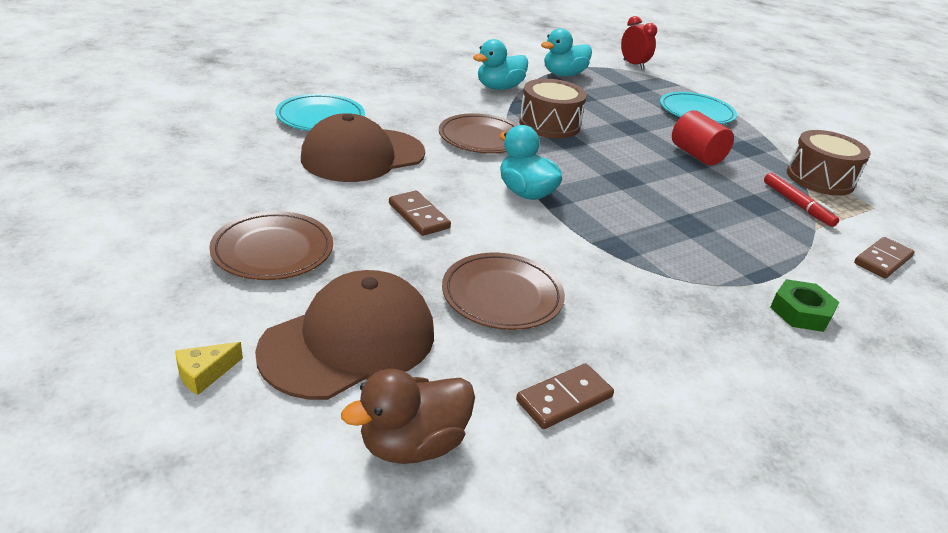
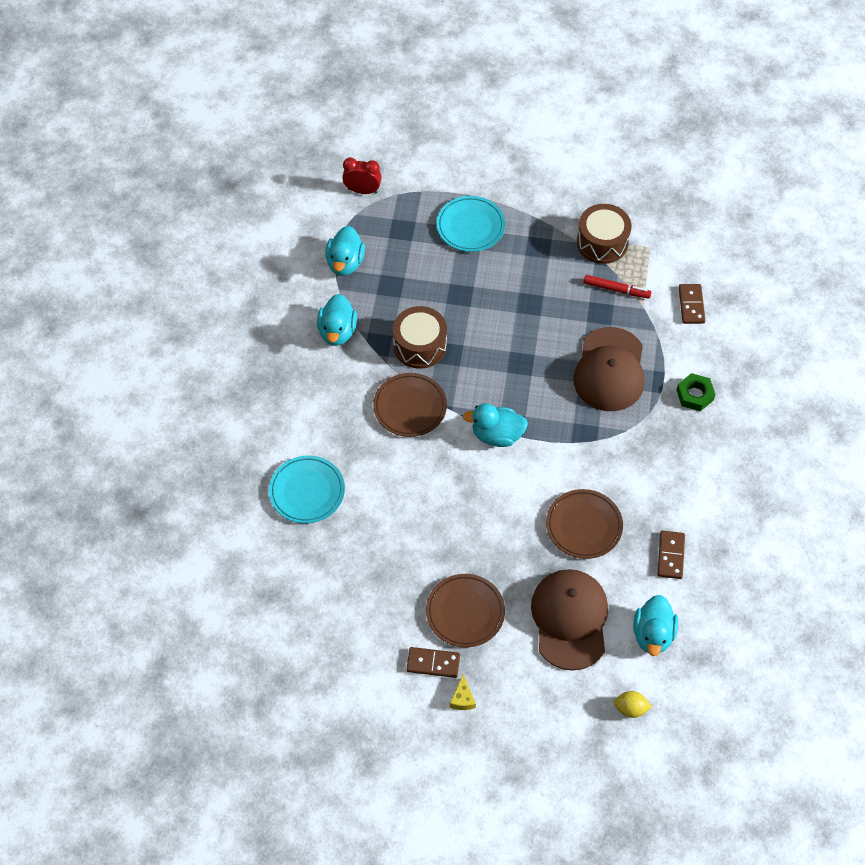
camera: 45 degrees left, 25 degrees up
(204, 373) = (550, 692): yellow cheese -> yellow cheese (462, 698)
(243, 485) = (630, 708): none -> yellow lemon
(363, 156) = (384, 499): brown cap -> brown cap (609, 370)
(413, 444) = (653, 634): brown duck -> turquoise duck
(419, 216) = (481, 514): brown domino -> brown domino (433, 663)
(696, 155) = (525, 288): red cylinder -> none

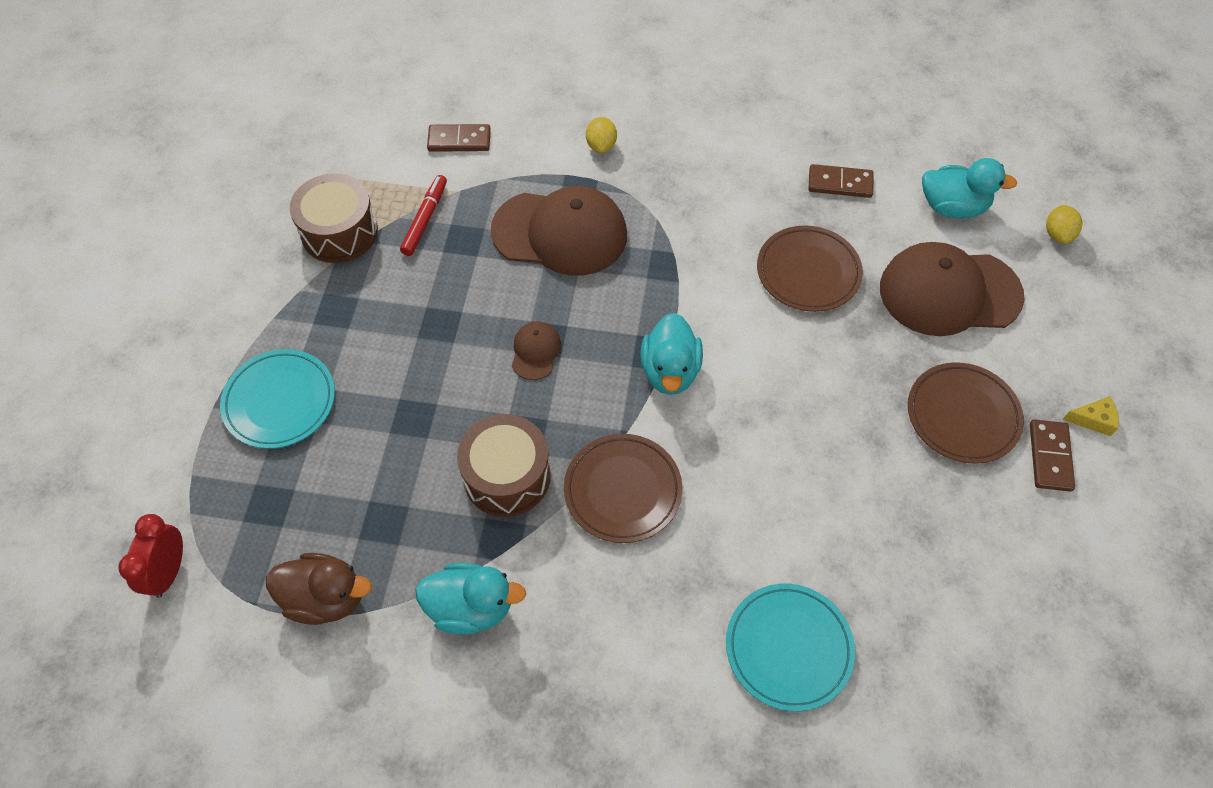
camera: 90 degrees left, 0 degrees up
(345, 263) = (326, 598): turquoise duck -> brown duck
(510, 358) = (535, 351): none -> brown cap
(695, 395) = (601, 145): green nut -> yellow lemon

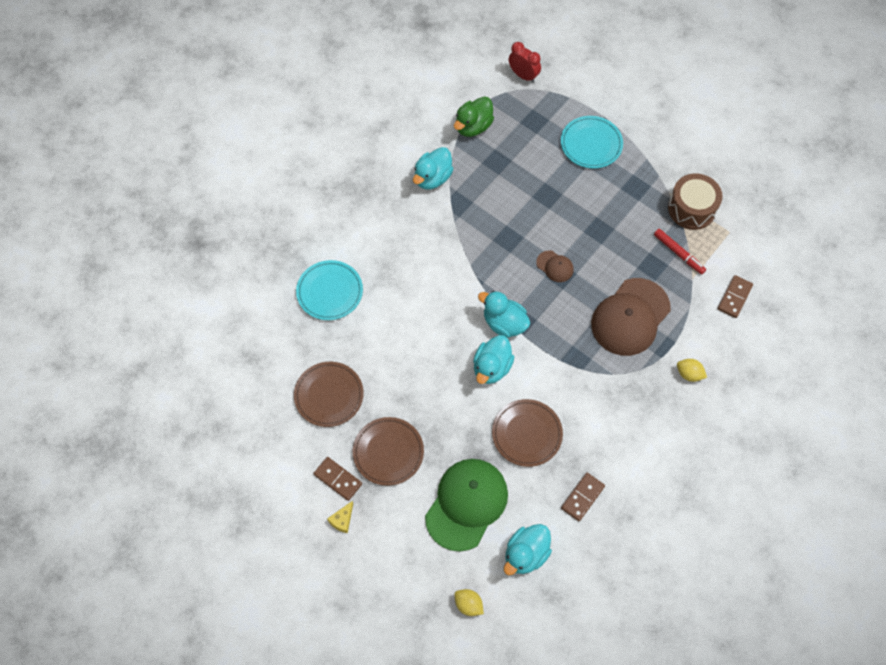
camera: 120 degrees right, 5 degrees up
(326, 598) = (473, 126): brown duck -> green duck
(507, 476) = (489, 220): brown drum -> none
(622, 490) = (450, 266): brown plate -> brown plate (329, 395)
(747, 354) = (492, 367): none -> turquoise duck
(949, 292) = (466, 504): brown cap -> green cap

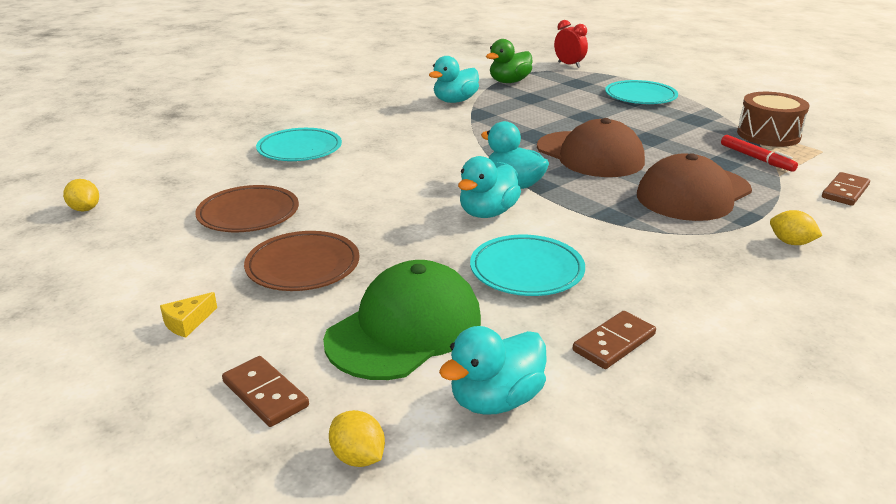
camera: 10 degrees right, 35 degrees down
(212, 408) = (85, 209): none -> yellow lemon
(338, 479) = (210, 282): brown domino -> brown domino (265, 394)
(527, 434) = (526, 270): brown plate -> turquoise plate
(555, 266) = (590, 155): brown cap -> brown cap, size x2.23

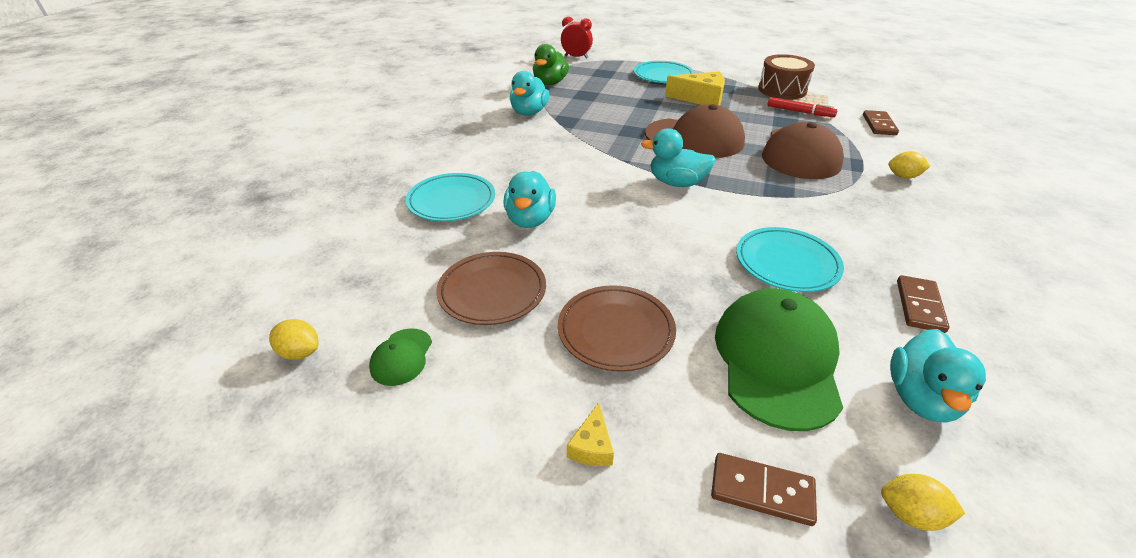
camera: 30 degrees left, 10 degrees up
(139, 231) = (401, 357): none -> green cap
(487, 213) = (692, 217): turquoise duck -> turquoise duck (530, 219)
(652, 124) = (701, 98): none -> yellow cheese

